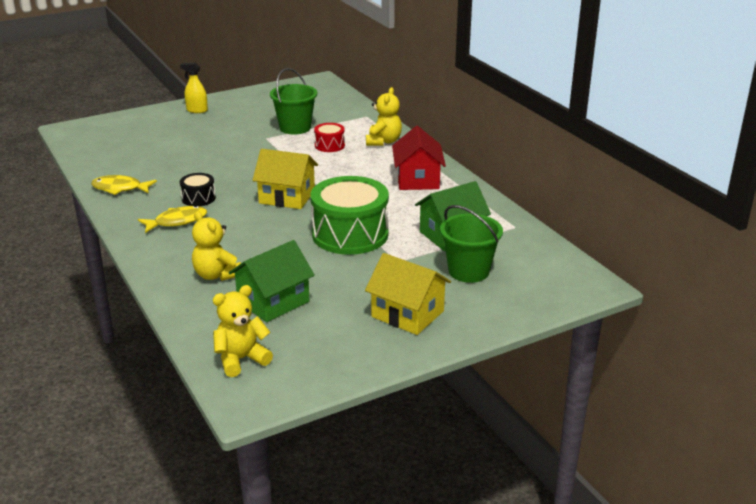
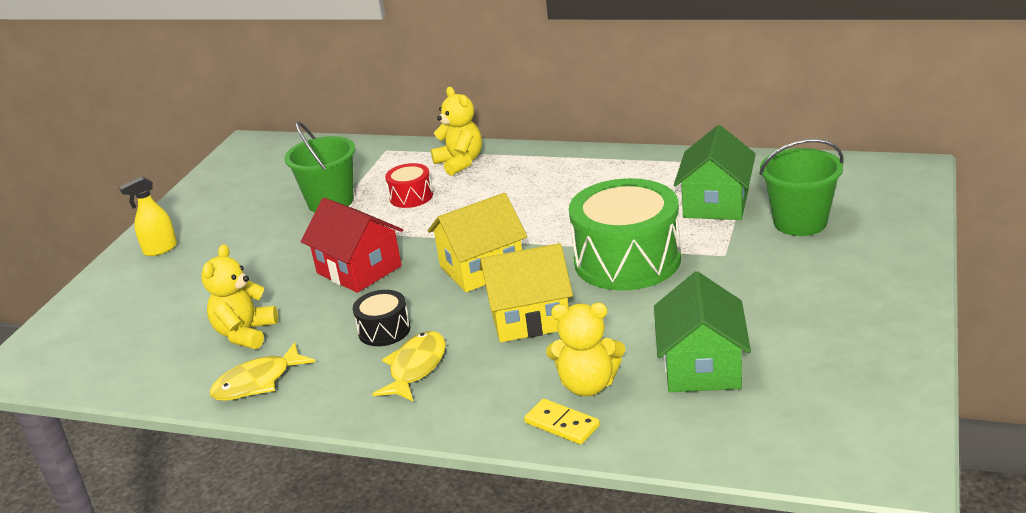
camera: 40 degrees left, 0 degrees up
(174, 283) = (562, 424): none -> yellow domino
(241, 359) = (800, 438): yellow teddy bear -> yellow teddy bear (245, 334)
(407, 314) = (837, 290): yellow house -> yellow house (529, 318)
(417, 179) = (574, 176): red house -> red house (359, 269)

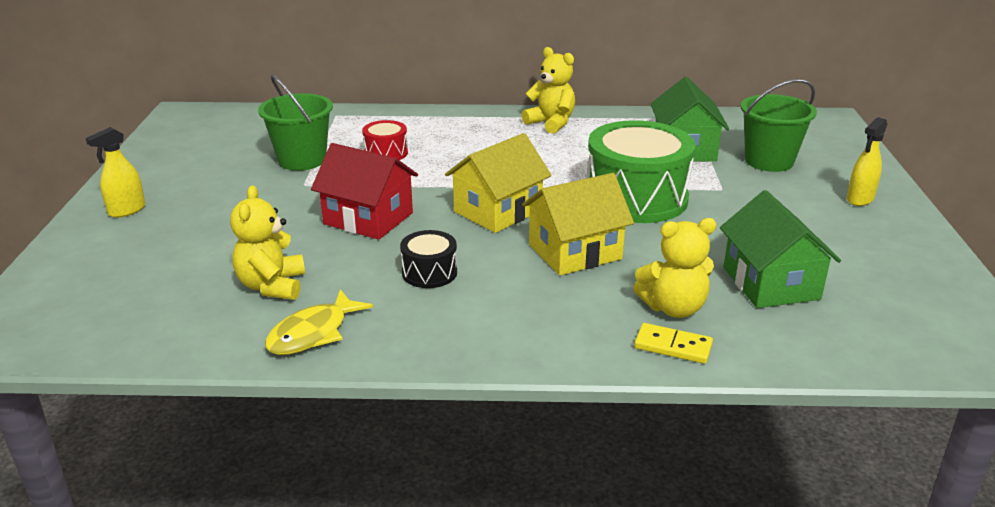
camera: 20 degrees left, 0 degrees up
(415, 368) = (485, 305): yellow fish -> none
(460, 163) = (419, 124): yellow teddy bear -> yellow teddy bear (551, 123)
(870, 275) = (860, 199): none -> yellow spray bottle

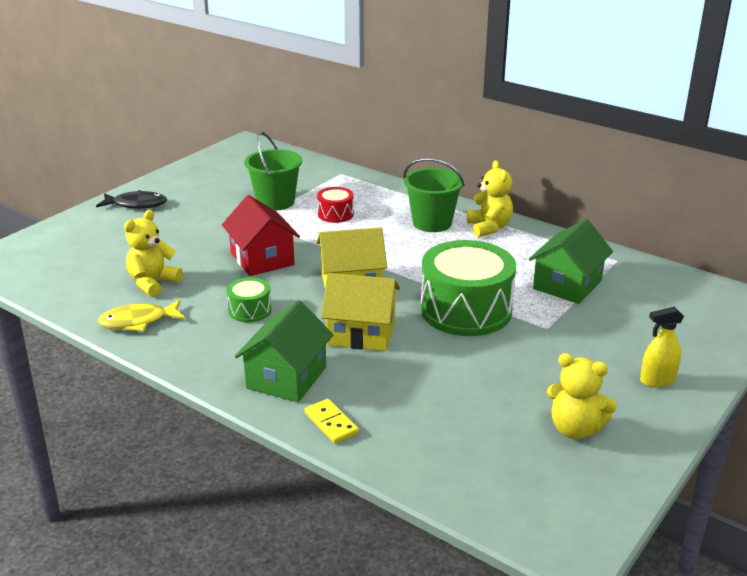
camera: 35 degrees right, 0 degrees up
(127, 210) = (136, 204): yellow spray bottle -> black fish
(429, 272) = (250, 310): black drum -> green drum
(673, 308) = (370, 399): yellow teddy bear -> yellow teddy bear (575, 429)
(769, 161) = (627, 320): green bucket -> green bucket (432, 223)
(770, 283) = (468, 413): green house -> green house (286, 377)

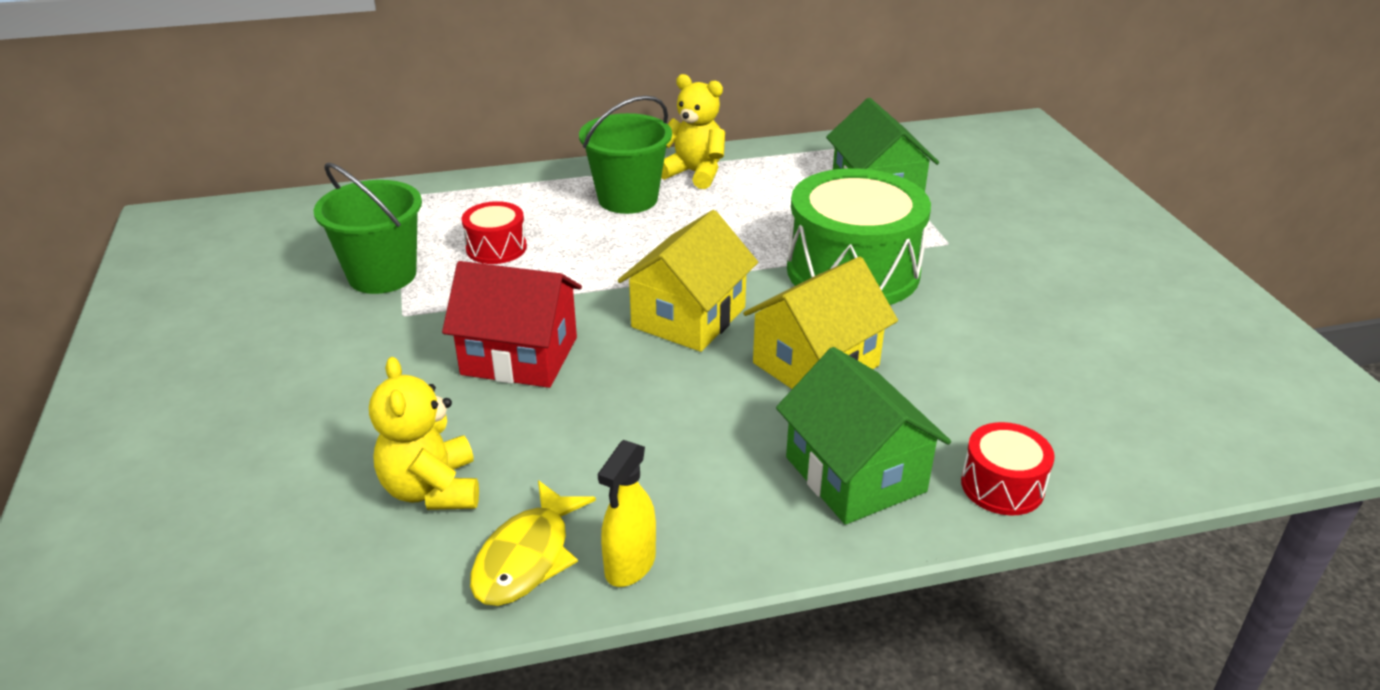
camera: 50 degrees left, 5 degrees up
(136, 204) = (152, 398): black fish -> none
(250, 310) = (643, 429): green drum -> none
(331, 423) = (1002, 486): yellow domino -> red drum
(575, 429) = (1158, 320): yellow teddy bear -> none
(657, 380) = (1110, 235): yellow spray bottle -> yellow spray bottle (630, 565)

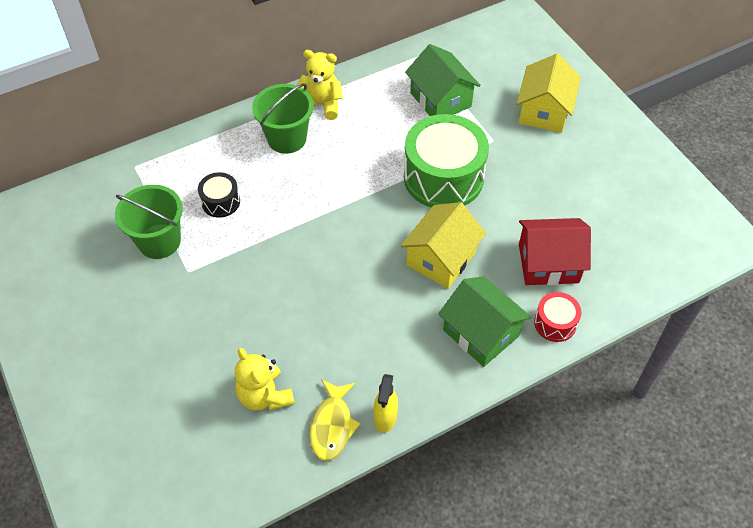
camera: 15 degrees left, 20 degrees up
(496, 248) = (220, 202): red drum -> black drum
(519, 356) = (272, 289): red house -> red house (548, 263)
(688, 317) = (359, 237): yellow house -> yellow house (544, 111)

